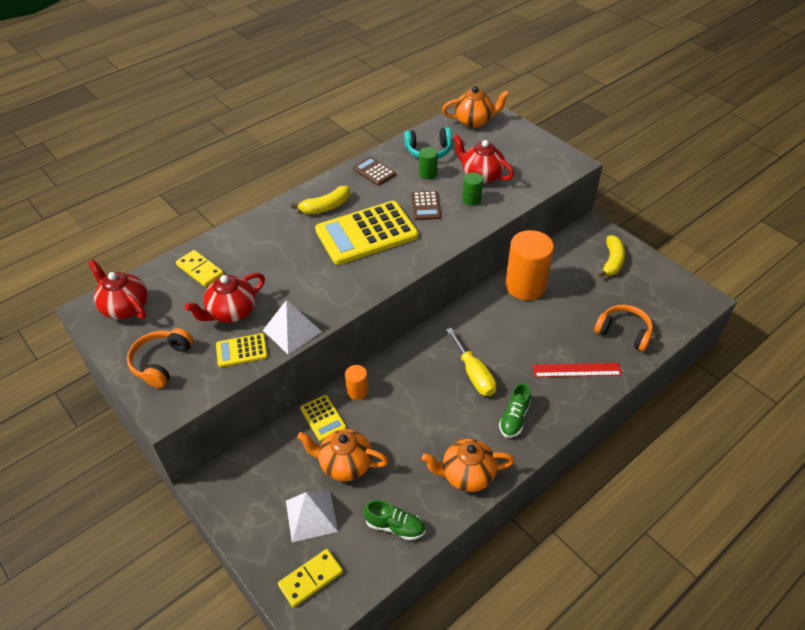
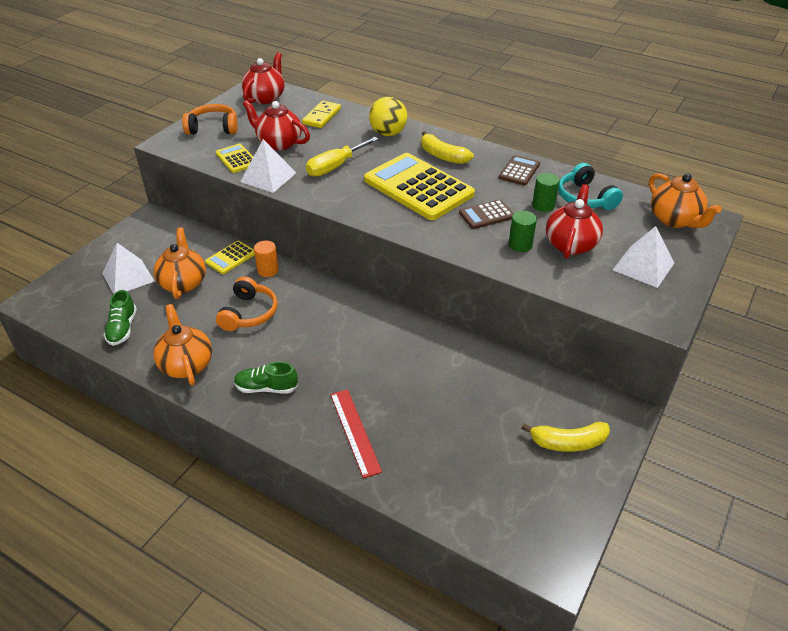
camera: 70 degrees right, 5 degrees down
(265, 231) = (388, 133): none -> yellow ball
(310, 579) = (69, 292): yellow domino -> none
(474, 374) = (317, 345): yellow screwdriver -> yellow screwdriver (335, 166)
(519, 152) = (643, 266): none -> white pyramid
(525, 286) = (471, 363): orange cylinder -> none
(623, 332) = (438, 472): orange headphones -> orange headphones (249, 313)

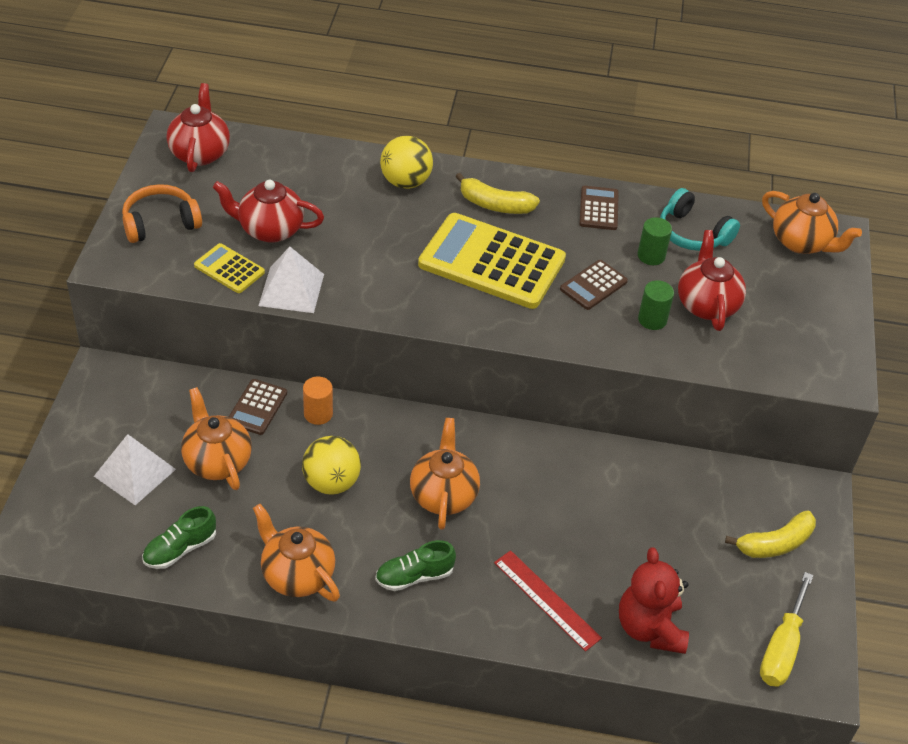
camera: 25 degrees left, 5 degrees up
(122, 328) = (180, 549): green shoe -> green shoe turned 75 degrees clockwise
(231, 258) = (257, 407): yellow calculator -> brown calculator
(249, 313) = (331, 482): orange headphones -> yellow ball
(321, 340) = (443, 495): none -> orange teapot
(322, 116) = (300, 171): yellow domino -> none
(335, 166) = (369, 252): yellow screwdriver -> yellow screwdriver (781, 648)
(426, 476) = (650, 628): none -> red teddy bear
(643, 266) = (795, 316): white pyramid -> none

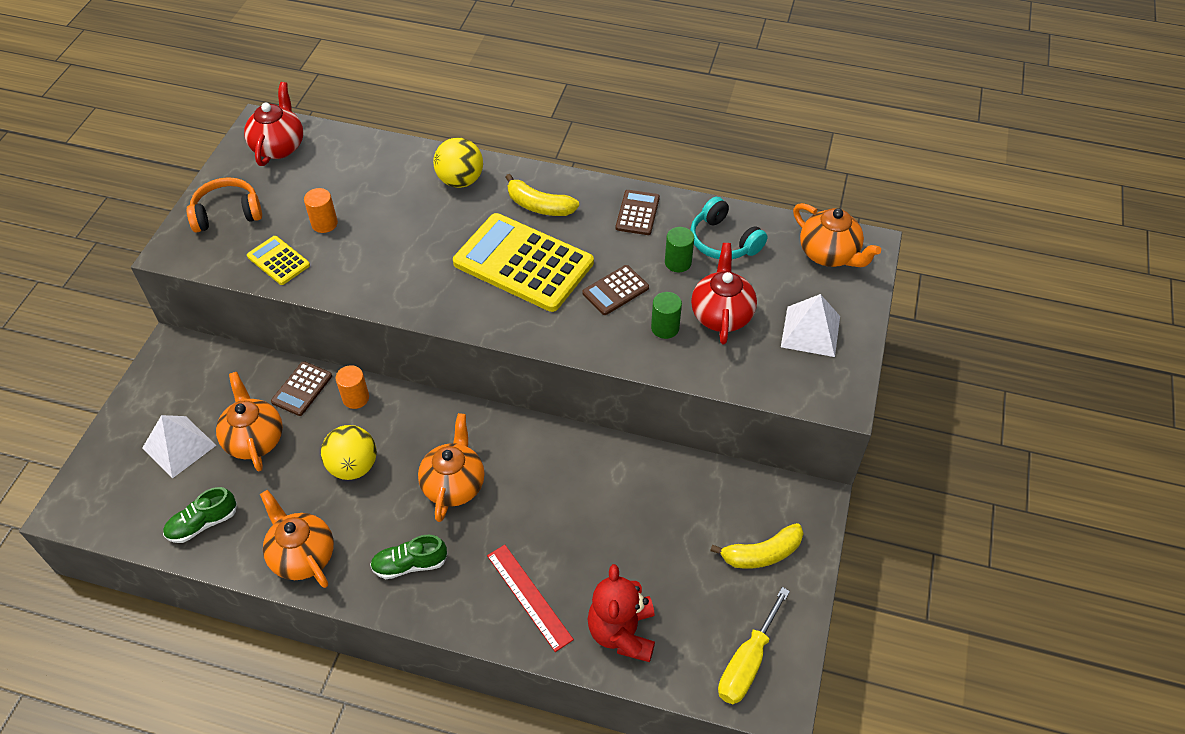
camera: 10 degrees right, 5 degrees up
(270, 230) = (324, 223): red teapot -> orange cylinder
(291, 290) = (330, 283): white pyramid -> white pyramid (810, 331)

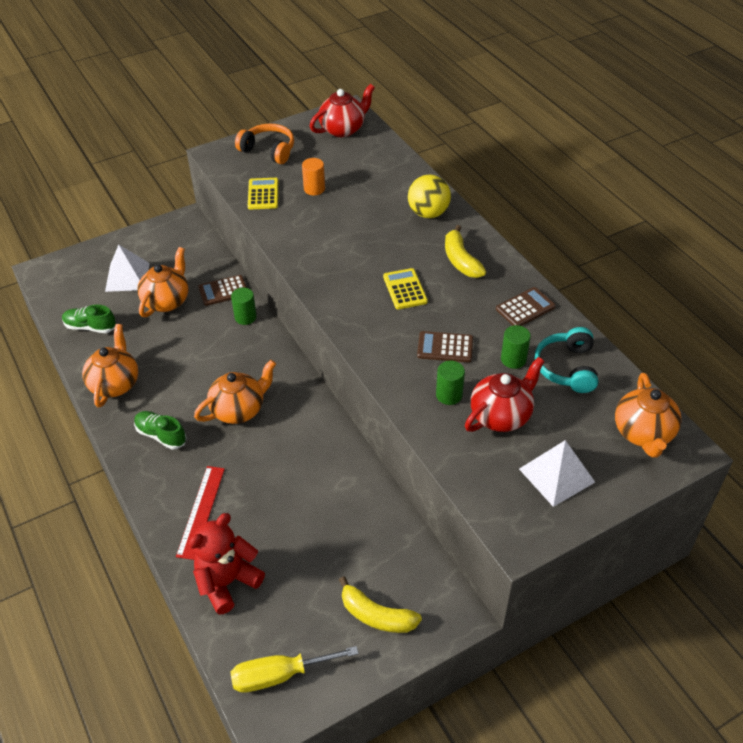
camera: 45 degrees right, 5 degrees down
(353, 466) = (198, 355): yellow ball -> none
(356, 398) = (245, 317): orange cylinder -> green cylinder
(523, 263) = (404, 289): yellow calculator -> yellow calculator, size x0.47

